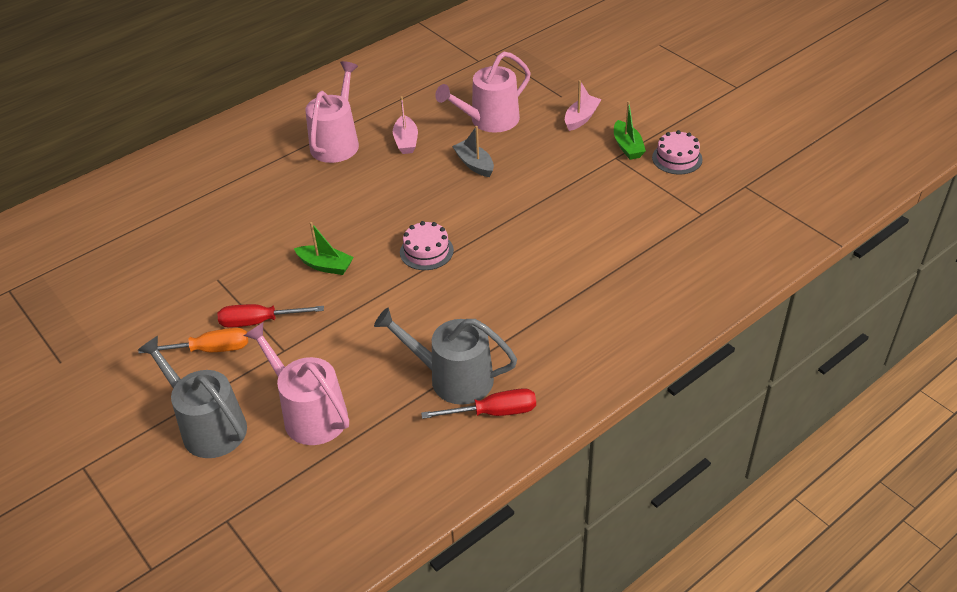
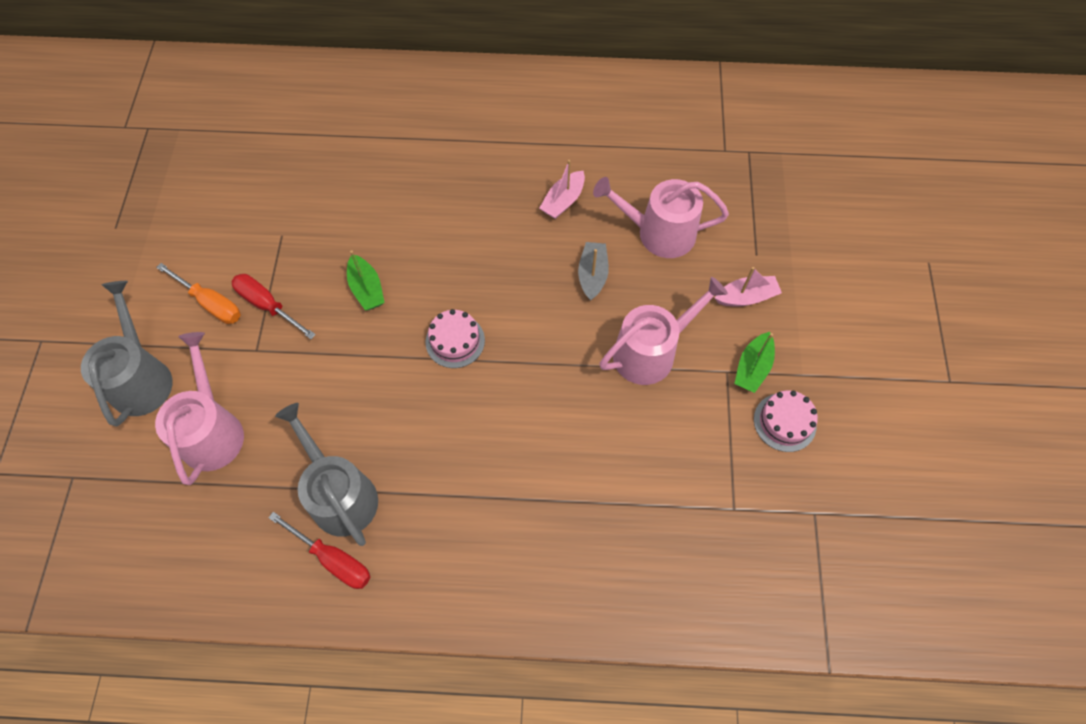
camera: 40 degrees right, 20 degrees up
(337, 142) = (506, 157): pink watering can -> pink watering can (650, 352)

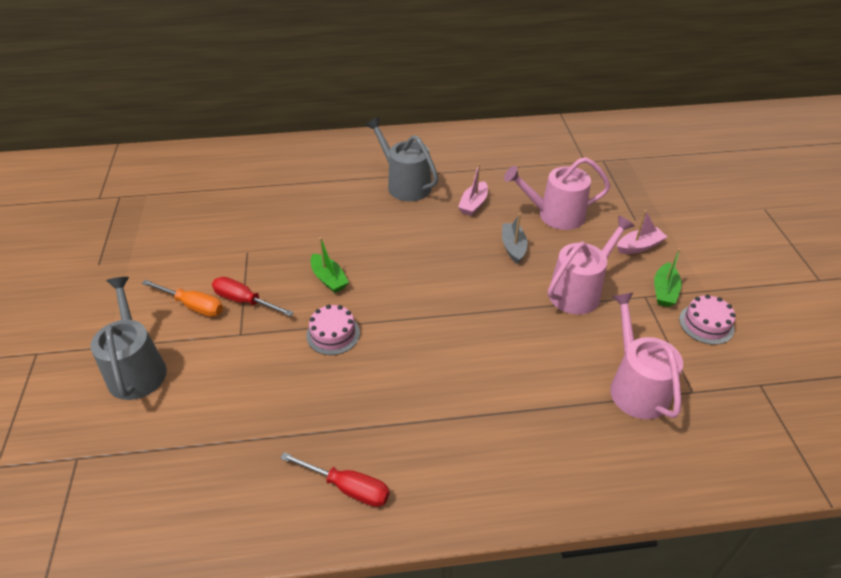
camera: 10 degrees left, 20 degrees down
(212, 431) = (210, 400): pink watering can -> pink watering can (636, 387)
(340, 495) = (342, 433): grey watering can -> grey watering can (405, 184)
(455, 341) = (414, 305): pink cake -> pink cake (333, 334)

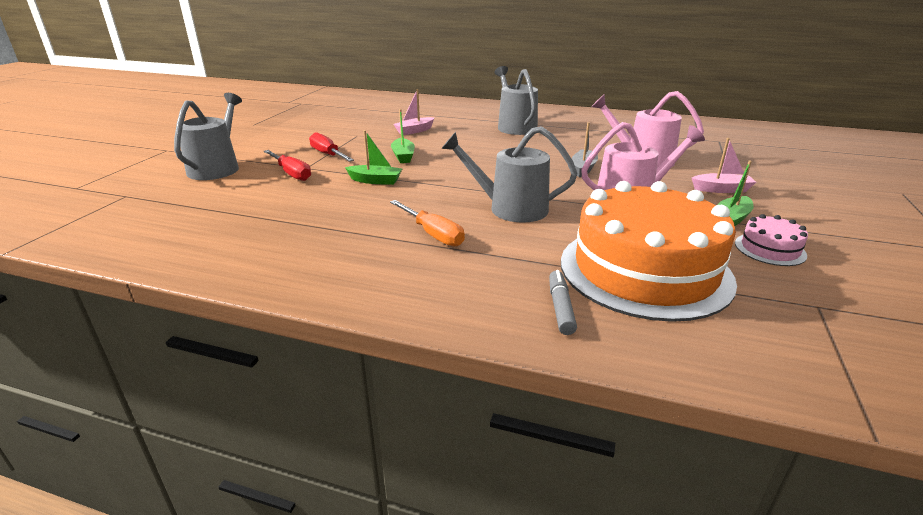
camera: 25 degrees right, 15 degrees down
(193, 306) = (290, 150): orange screwdriver -> orange screwdriver (433, 234)
(333, 334) = (375, 181): pink cake -> green boat
(348, 487) = (291, 258): red screwdriver -> red screwdriver (291, 173)
(473, 204) = (566, 143): pink boat -> pink boat (414, 131)
(488, 337) = (511, 208): none -> grey watering can
(602, 459) = (560, 308): none -> grey marker
(636, 387) = (644, 270): pink watering can -> orange cake

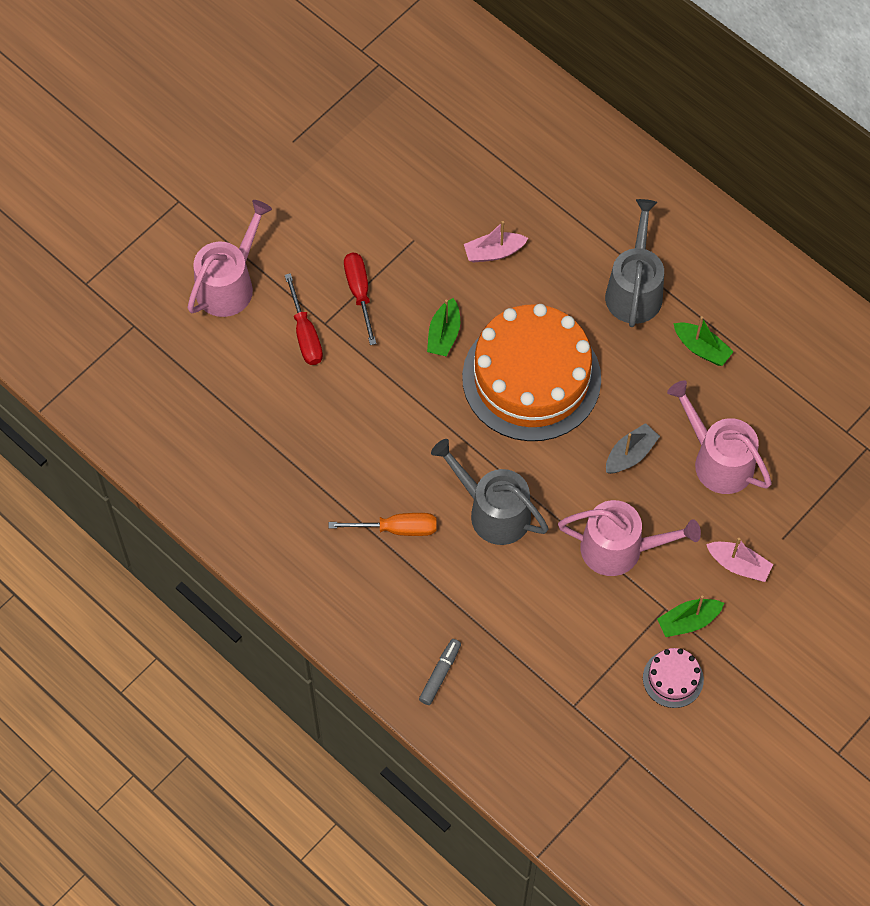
camera: 25 degrees right, 35 degrees up
(217, 168) = (229, 285): grey watering can -> pink watering can
(375, 181) = (387, 391): green boat -> green boat (701, 348)
(433, 234) = (397, 529): orange screwdriver -> orange screwdriver turned 75 degrees counterclockwise
(644, 270) = (539, 659): orange cake -> orange cake (531, 378)

